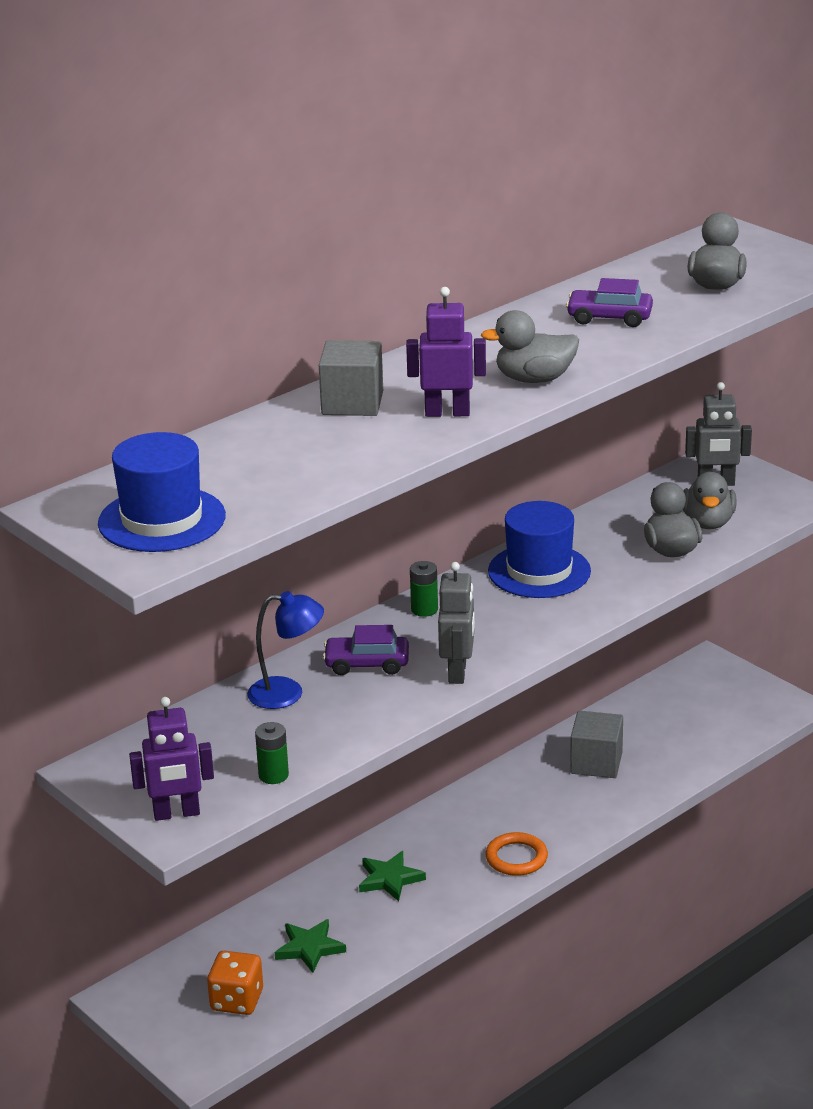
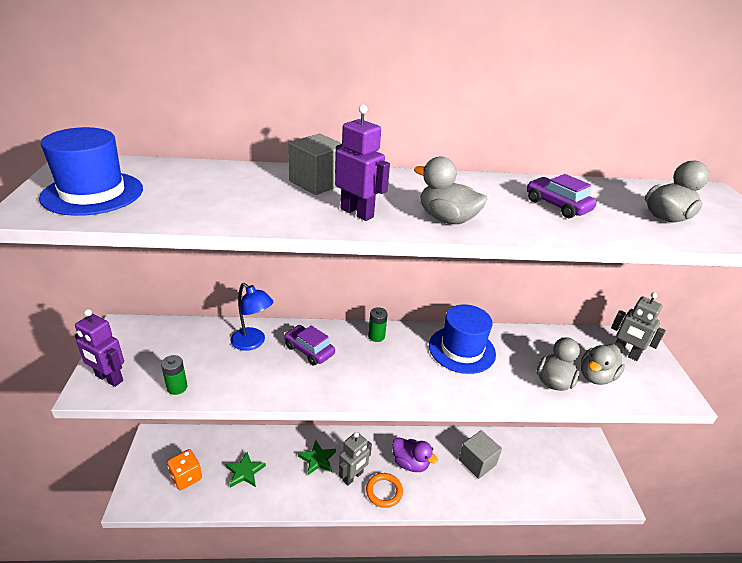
camera: 35 degrees right, 5 degrees up
(458, 672) = (344, 385): grey robot -> grey robot (353, 477)
(515, 812) = (410, 463): none -> purple duck

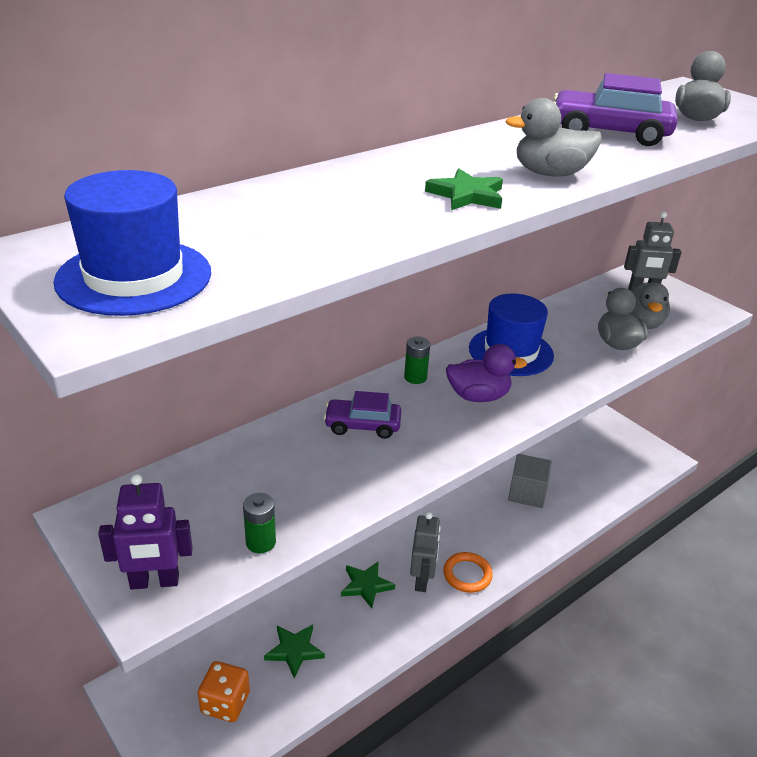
camera: 35 degrees left, 0 degrees up
(253, 343) = (288, 449): blue lamp -> none
(317, 183) = (370, 179): grey cube -> none
(357, 213) = (466, 195): purple robot -> green star
(410, 463) = (466, 531): purple duck -> purple duck (478, 396)
(557, 205) = (609, 133): purple car -> purple car, size x1.56

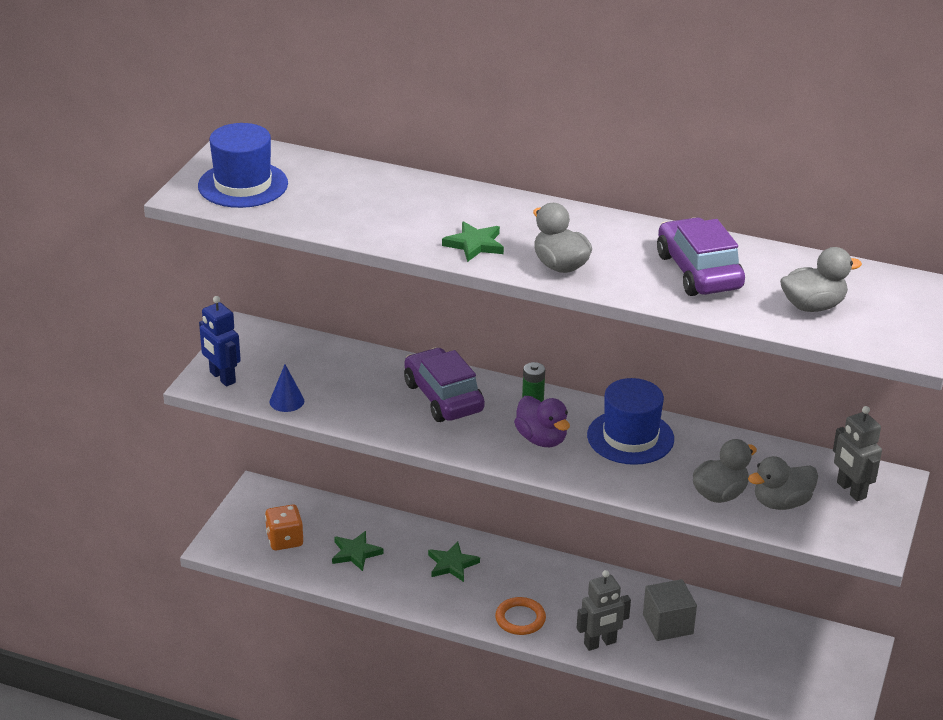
camera: 60 degrees right, 0 degrees up
(154, 582) = (222, 377): purple robot -> blue robot
(261, 542) = (286, 401): green battery -> blue cone
(362, 425) = (443, 397): purple car -> purple car, size x1.56
(422, 580) = (488, 594): grey robot -> grey robot (600, 643)

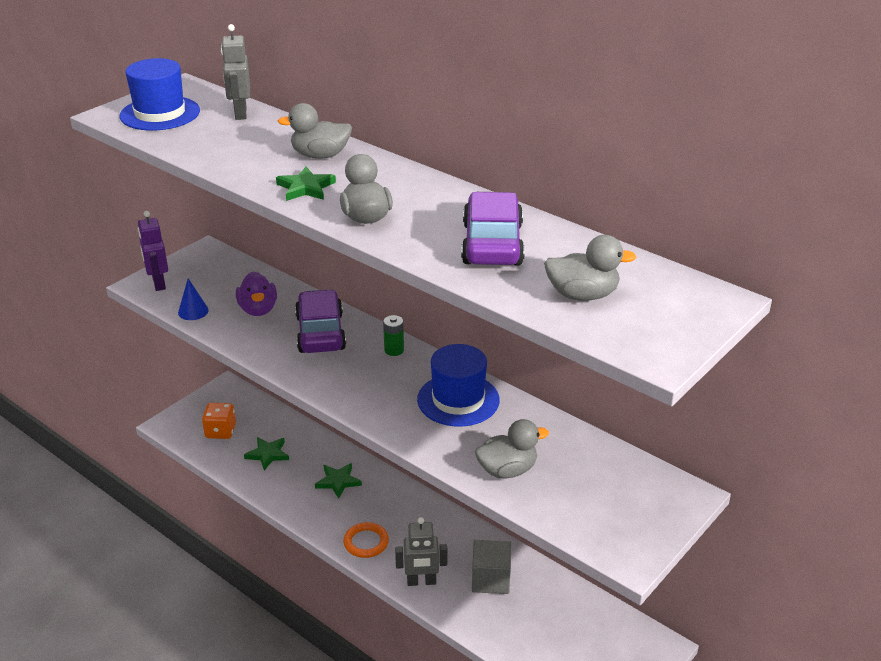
camera: 20 degrees right, 0 degrees up
(222, 377) = (158, 283): blue robot -> purple robot
(541, 439) = (378, 385): purple duck -> purple duck (258, 309)
(781, 503) = (562, 491): grey duck -> grey duck (320, 155)
(851, 490) = (638, 495): grey robot -> grey robot (240, 113)

